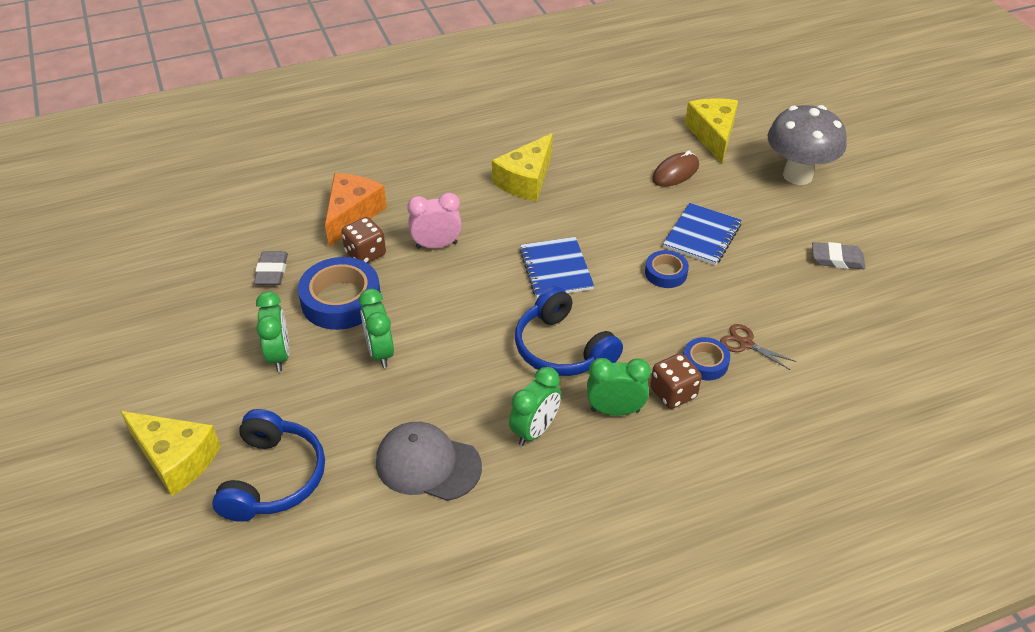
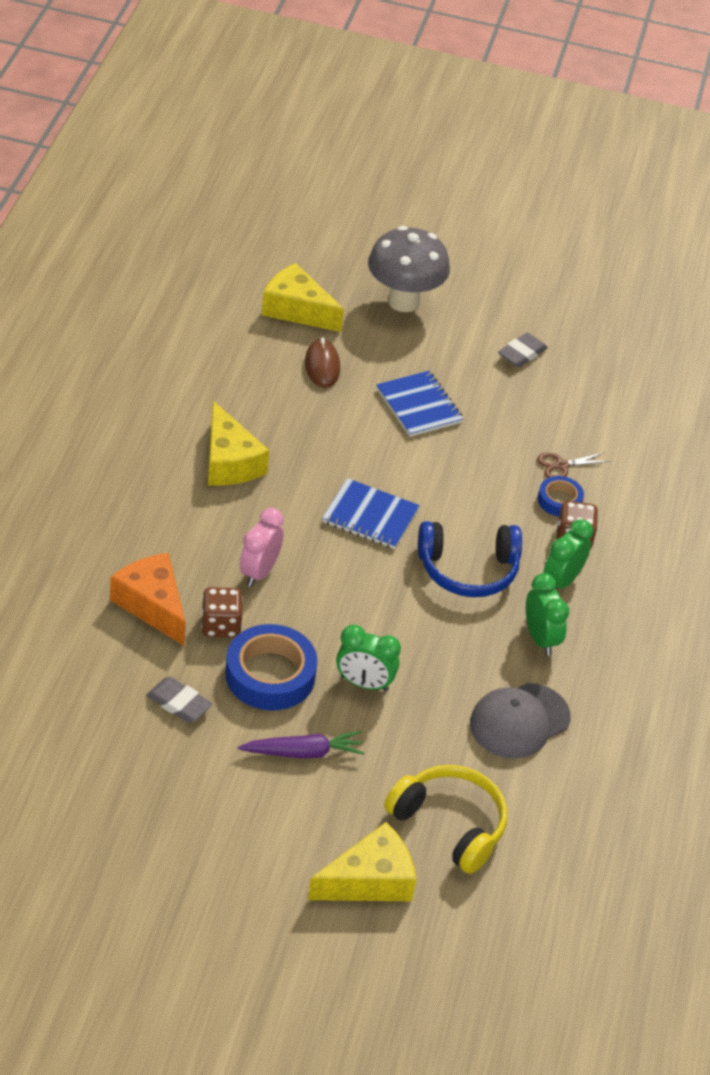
camera: 60 degrees left, 0 degrees up
(273, 478) = (449, 825): blue headphones -> yellow headphones
(279, 355) = (303, 752): green clock -> purple carrot
(666, 273) = (441, 456): blue tape -> none

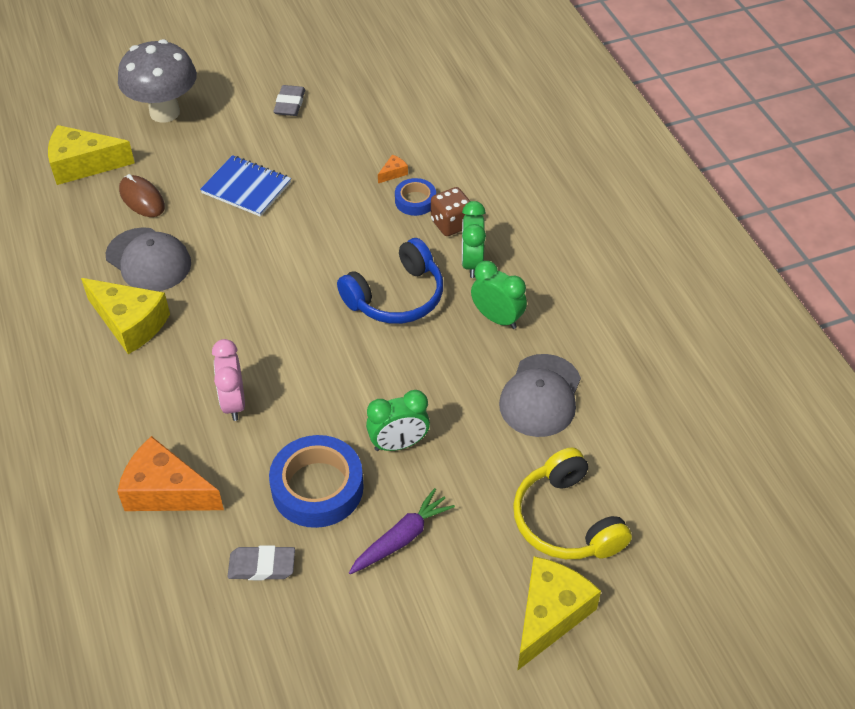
camera: 30 degrees left, 5 degrees up
(221, 625) = (240, 471): brown dice -> none
(285, 420) = (148, 260): none -> grey cap
(370, 516) = (284, 299): blue notebook -> none
(449, 825) = (566, 520): yellow headphones -> yellow headphones turned 120 degrees counterclockwise
(561, 466) = (393, 173): brown scissors -> orange cheese

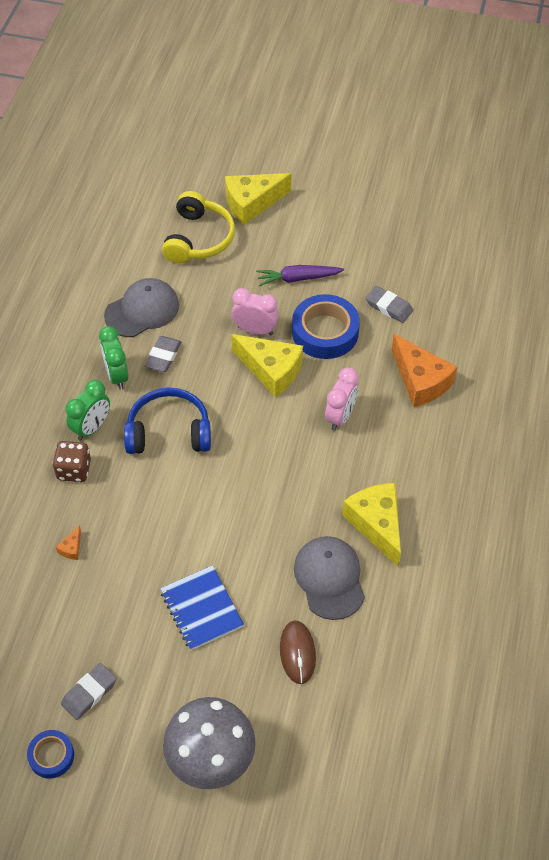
camera: 145 degrees left, 5 degrees up
(83, 165) = (327, 733): yellow cheese -> yellow cheese (271, 370)
(393, 173) = (71, 548): orange cheese -> orange cheese turned 60 degrees counterclockwise
(398, 444) = (255, 330): green clock -> pink clock
(415, 201) = (80, 509): blue tape -> blue tape (51, 756)
(470, 361) = (163, 356): none -> grey eraser

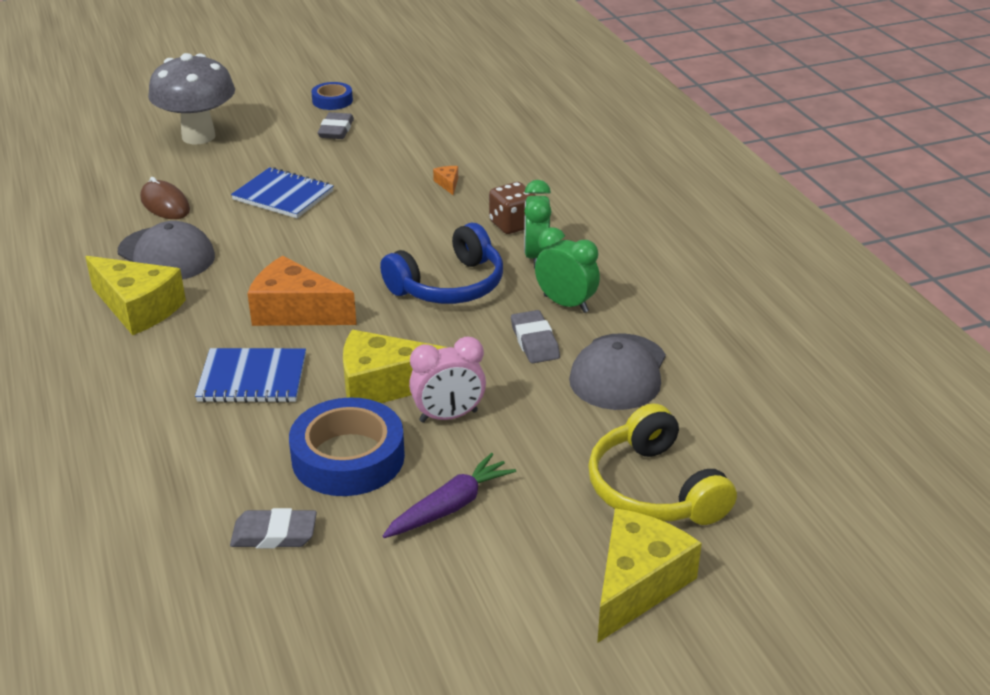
camera: 145 degrees right, 20 degrees down
(340, 416) = (252, 378): pink clock -> blue notebook
(420, 381) = (162, 461): orange cheese -> orange cheese (295, 311)

